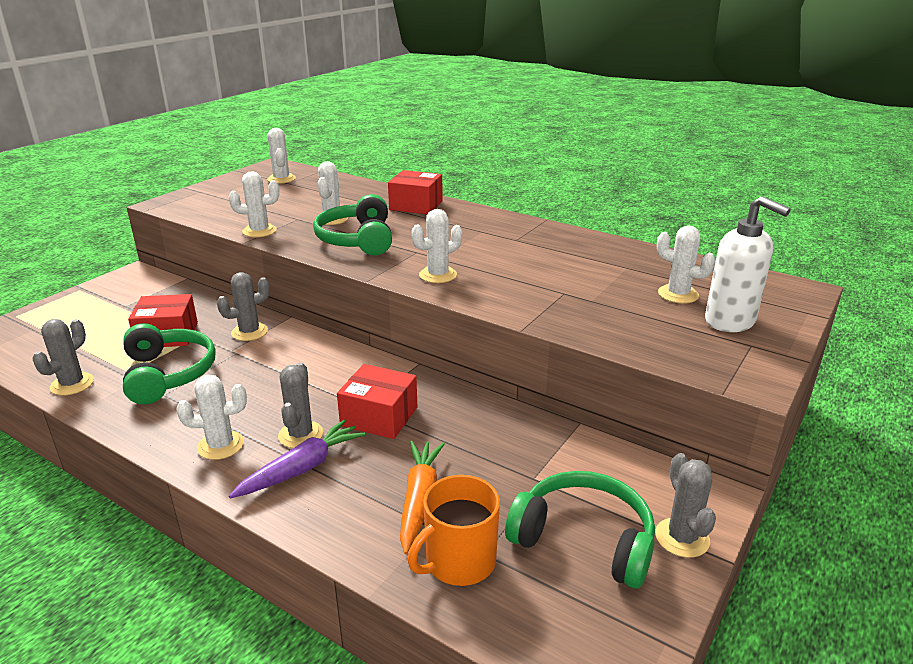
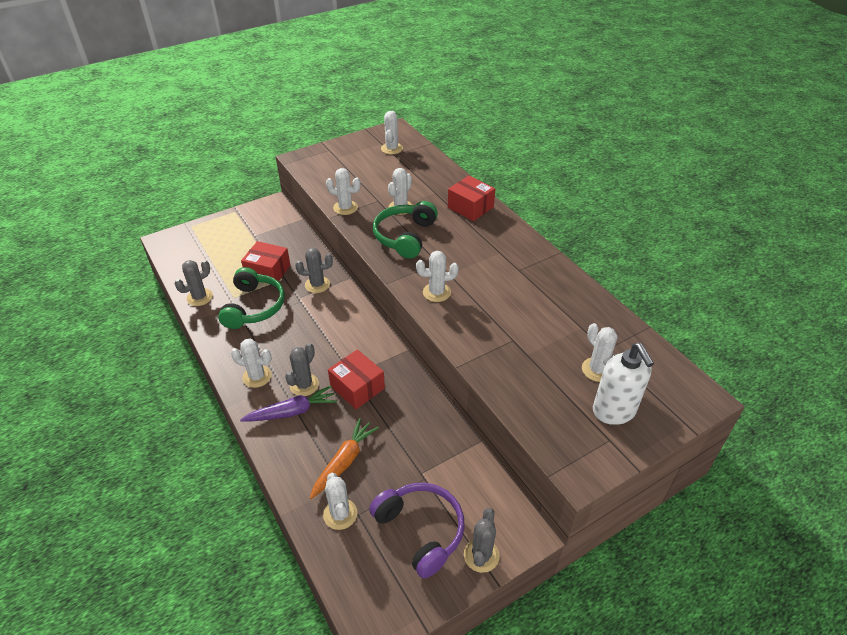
camera: 25 degrees right, 15 degrees up
(459, 562) = (340, 514): orange mug -> white cactus
(584, 539) = (421, 530): green headphones -> purple headphones

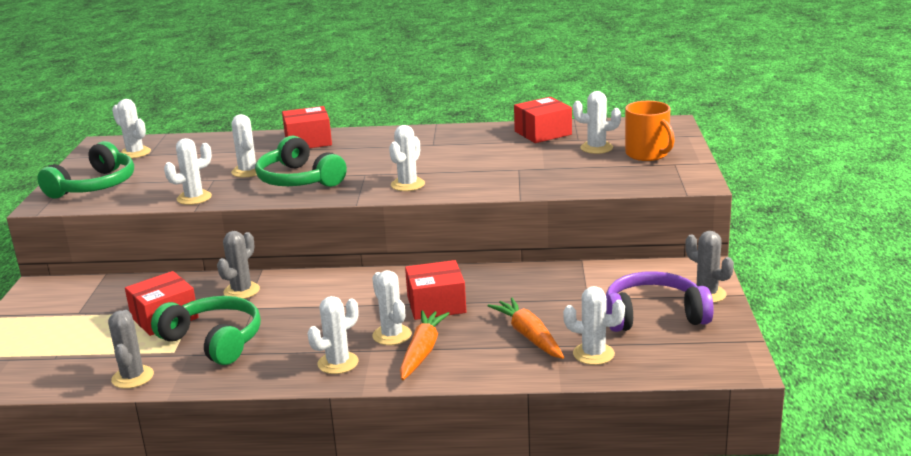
camera: 55 degrees left, 20 degrees down
(292, 411) = (422, 352): purple carrot -> orange carrot
(304, 385) = (392, 335): grey cactus -> white cactus
(335, 161) = (95, 186): none -> green headphones
(598, 321) = (543, 133): none -> red box
(614, 411) = (647, 154): white soap dispenser -> orange mug

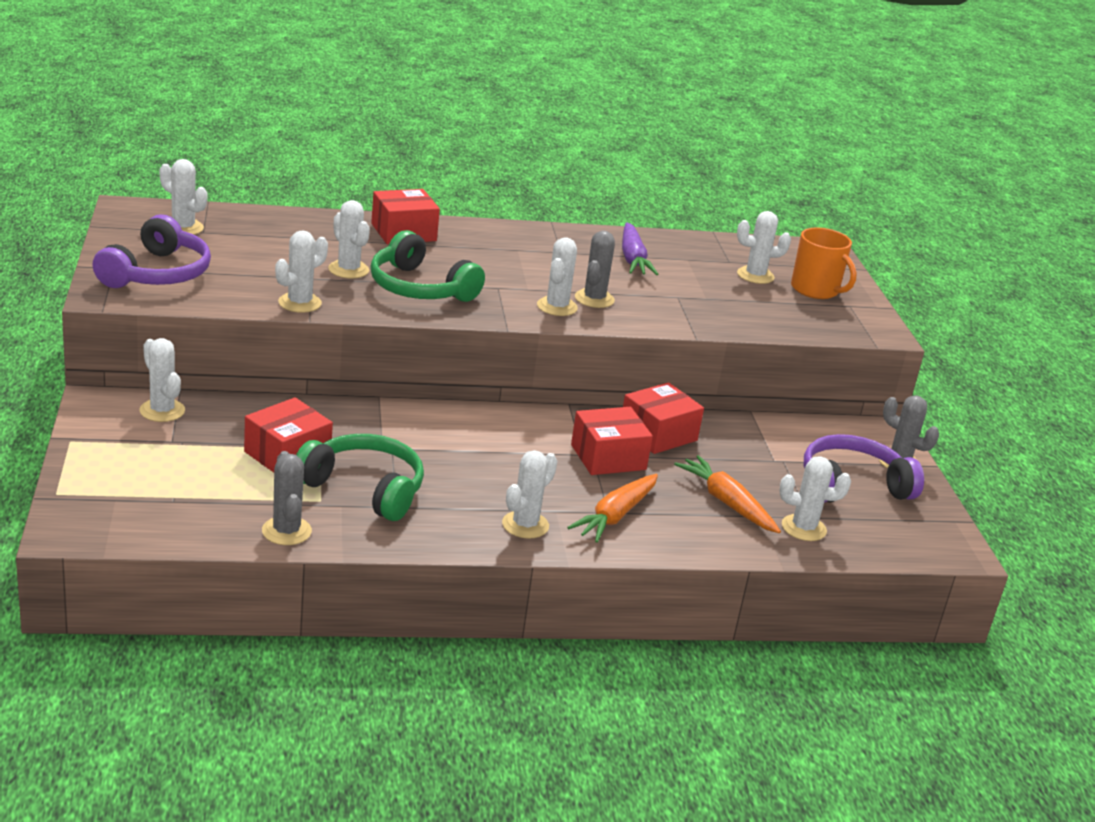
camera: 15 degrees left, 5 degrees up
(95, 186) = (157, 273): green headphones -> purple headphones
(241, 291) = (367, 424): grey cactus -> grey cactus (594, 299)
(392, 335) = (573, 493): white cactus -> white cactus (162, 411)
(422, 352) = (615, 516): orange carrot -> orange carrot turned 150 degrees counterclockwise
(492, 144) = (633, 258): none -> purple carrot
(543, 133) = (685, 248): red box -> red box (658, 434)

